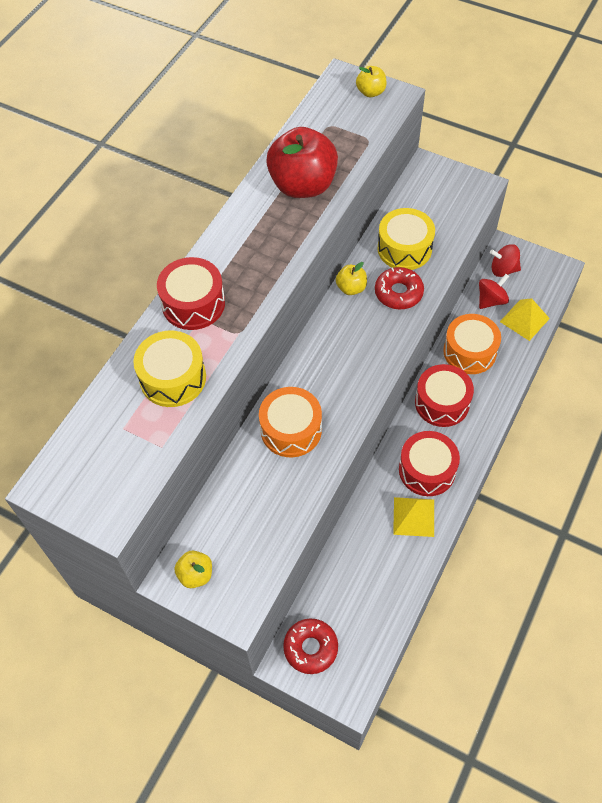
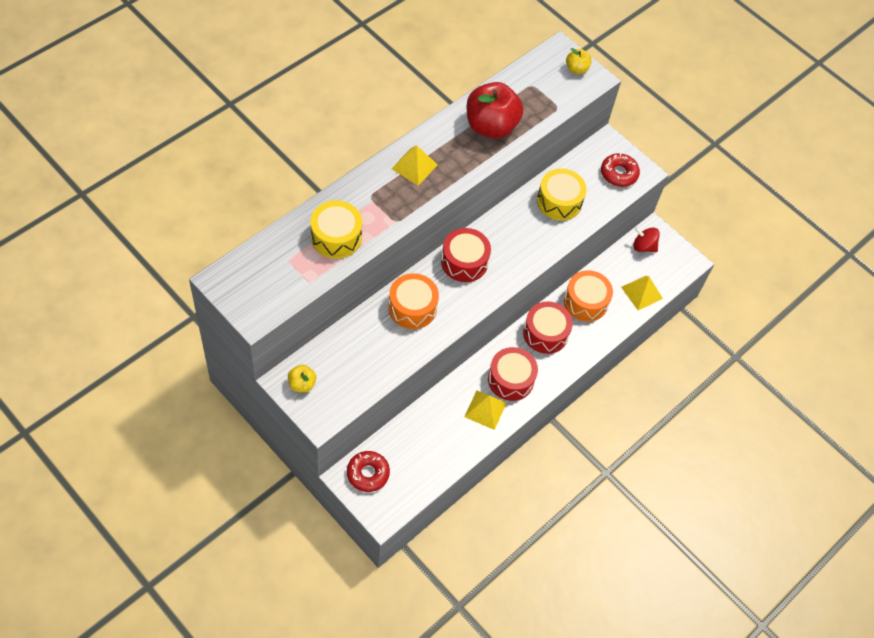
camera: 10 degrees right, 0 degrees up
(193, 303) = (372, 188): red drum -> red drum (464, 262)
(233, 261) = (414, 166): none -> yellow pyramid
(351, 288) = (503, 218): yellow apple -> none
(398, 293) = (539, 234): red donut -> red donut (619, 174)
(491, 300) = (622, 267): red spinning top -> none

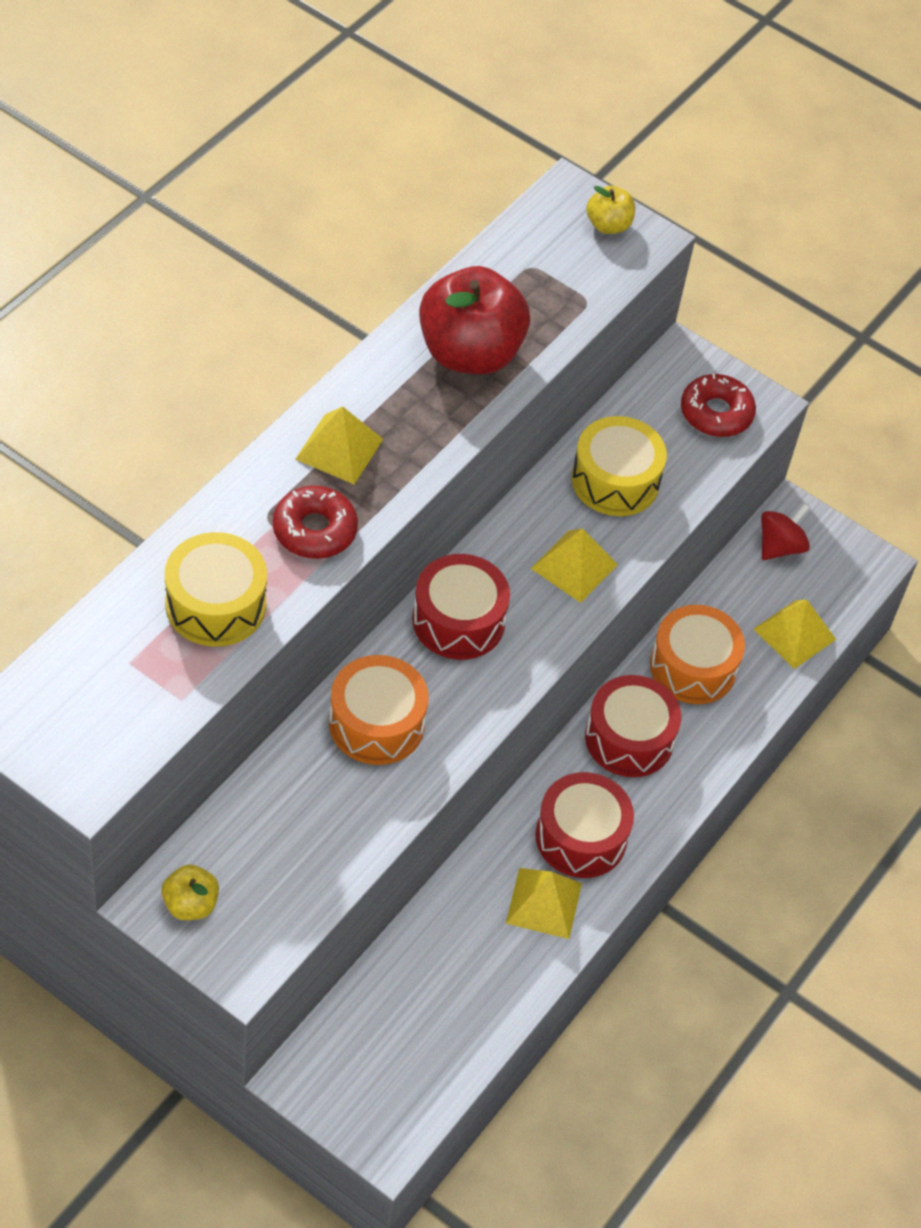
camera: 10 degrees left, 5 degrees down
(368, 473) = (340, 1064): red donut -> red donut (314, 530)
(529, 242) = (574, 566): none -> yellow pyramid
(643, 246) = (780, 546): red spinning top -> red spinning top turned 120 degrees clockwise

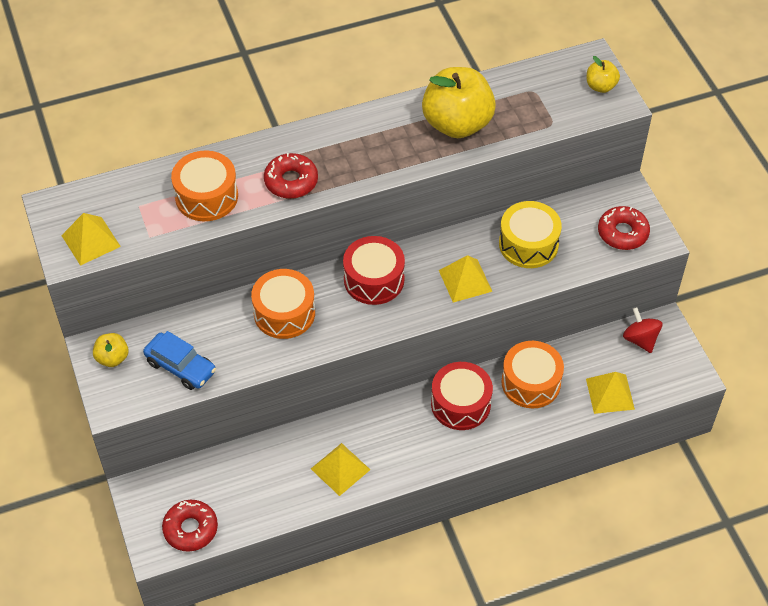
camera: 40 degrees right, 0 degrees up
(215, 605) = (206, 196): yellow drum -> orange drum
(295, 867) = (181, 367): none -> blue car
(339, 449) = (340, 144): yellow pyramid -> yellow pyramid (90, 241)
(411, 1089) = (190, 529): none -> red donut
(469, 353) = (457, 124): red apple -> yellow apple
(581, 837) = (389, 444): red drum -> none
(780, 546) = (640, 339): red spinning top -> red spinning top turned 105 degrees counterclockwise

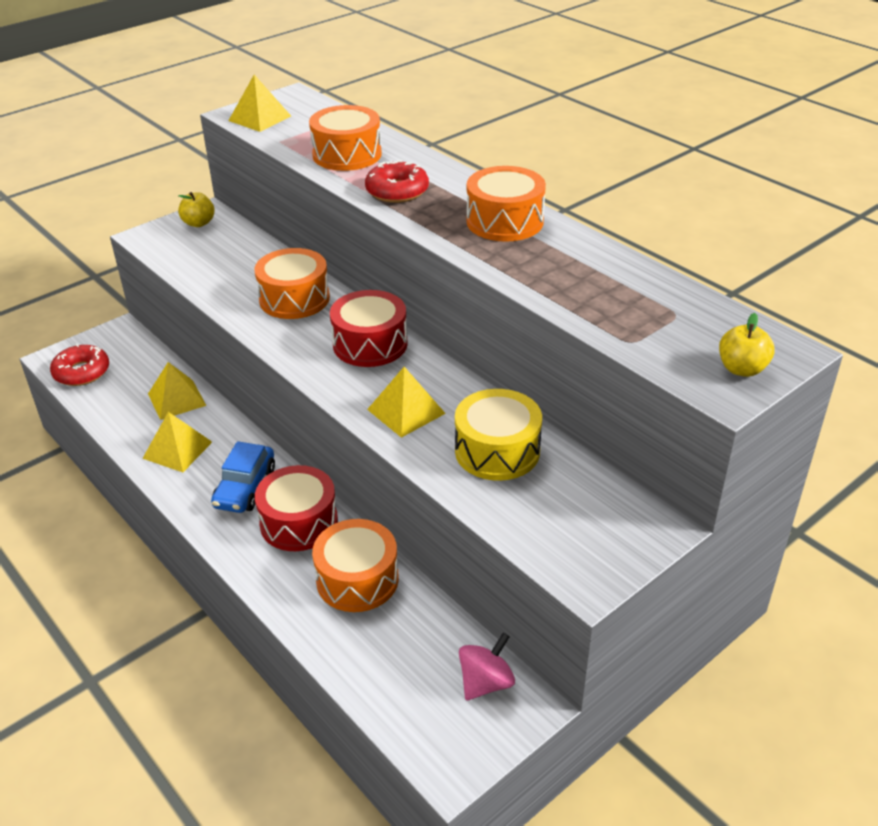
camera: 70 degrees right, 15 degrees down
(181, 367) = (201, 259): blue car -> blue car (245, 487)
(374, 133) = (505, 221): none -> orange drum
(457, 124) = (566, 270): yellow apple -> none
(610, 394) = (373, 669): yellow pyramid -> yellow pyramid (176, 399)
(622, 233) = (577, 539): red donut -> none
(640, 339) = (486, 682): red spinning top -> pink spinning top

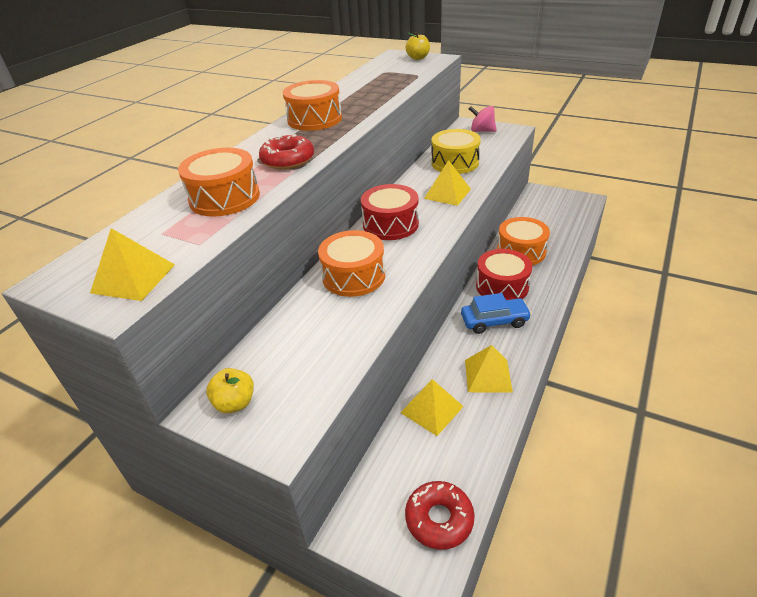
camera: 110 degrees left, 0 degrees up
(486, 682) = (539, 202): pink spinning top -> pink spinning top (482, 131)

